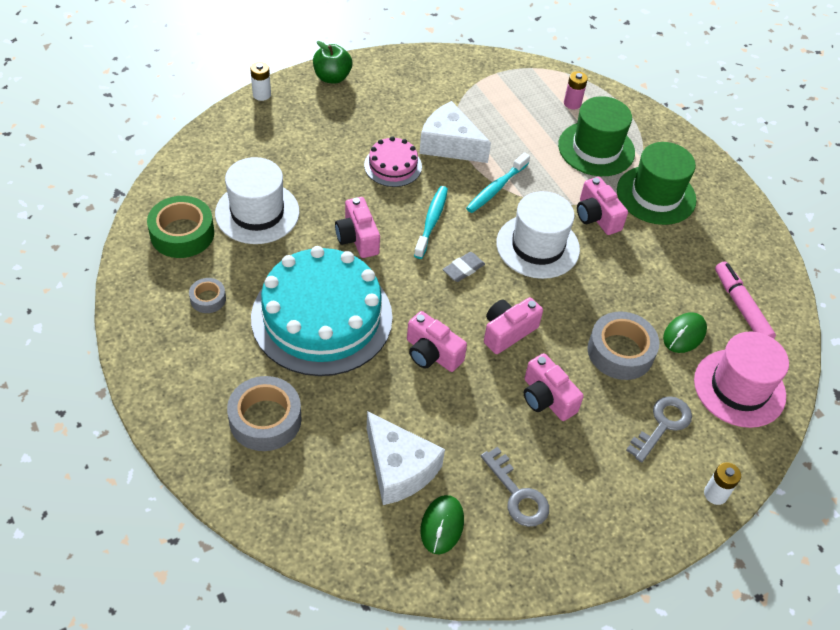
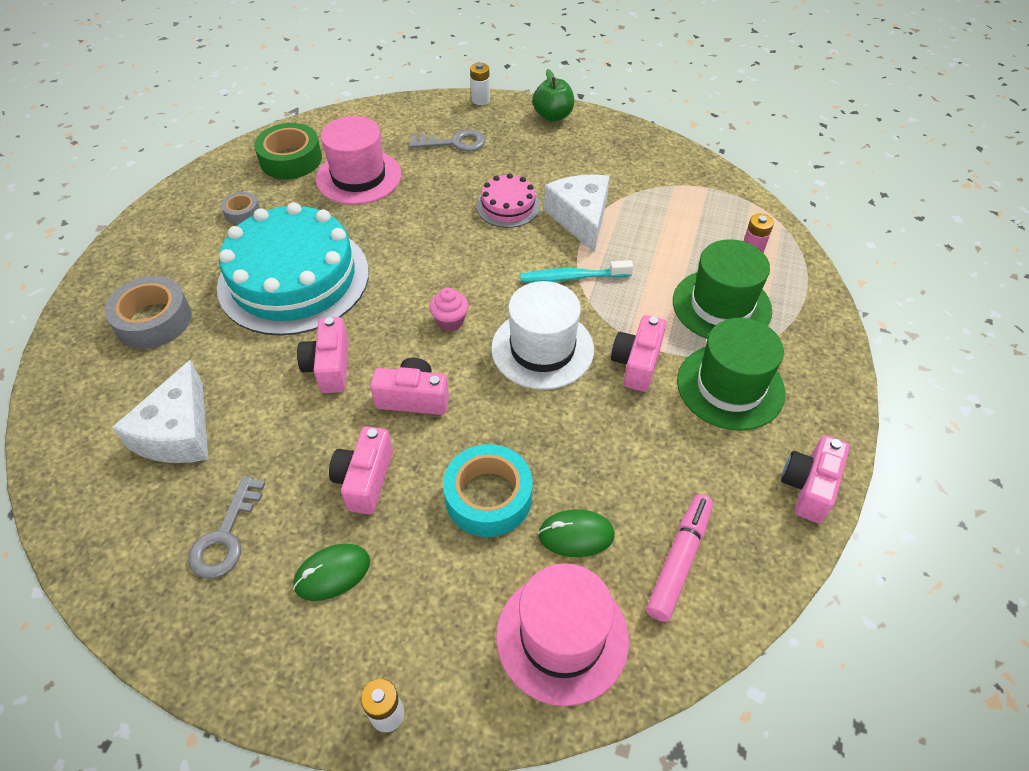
camera: 50 degrees right, 0 degrees up
(257, 213) = (359, 177): white hat -> pink hat
(357, 238) = (402, 241): pink camera -> pink camera (809, 487)
(431, 221) = (478, 267): turquoise toothbrush -> none
(442, 525) = (140, 505): green mouse -> green mouse (332, 573)
(463, 269) = (450, 321): grey eraser -> pink cupcake
(620, 352) = (488, 497): grey tape -> turquoise tape
(662, 425) = (432, 598): grey key -> grey key (454, 143)

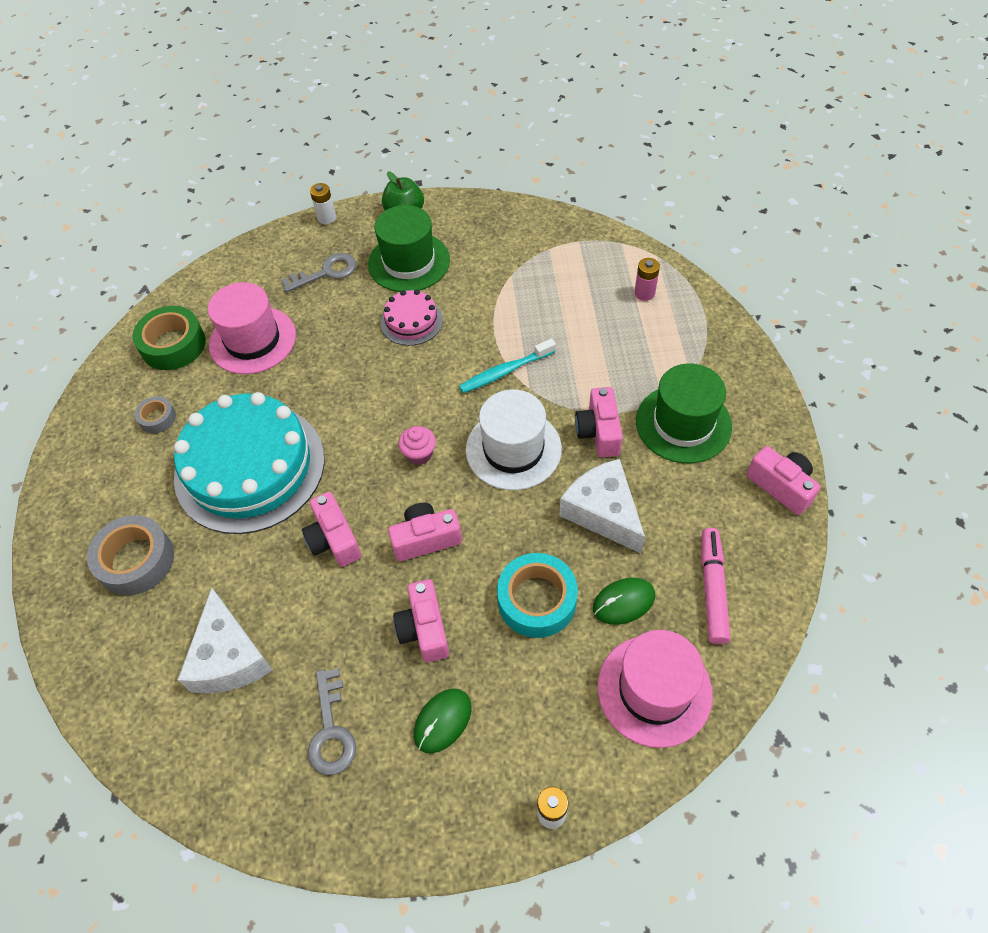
camera: 20 degrees left, 5 degrees up
(580, 218) = (483, 311): white cheese -> white cheese (603, 512)
(721, 305) = (643, 352): green hat -> green hat (409, 262)
(809, 487) = (781, 486): pink camera -> pink camera turned 135 degrees clockwise

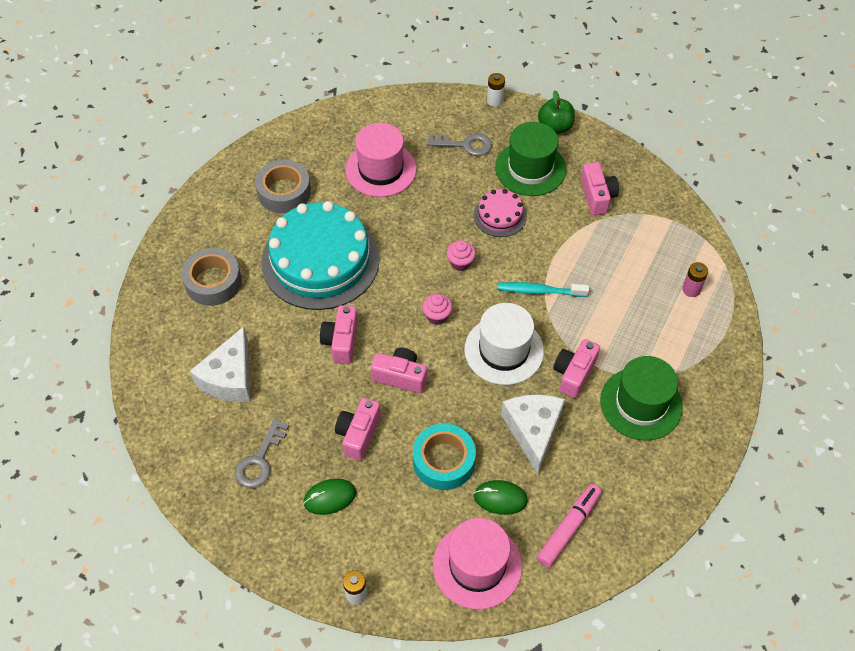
camera: 30 degrees right, 0 degrees up
(157, 418) = (284, 192): grey tape -> grey tape, size x1.87
(173, 345) = (326, 144): green tape -> none
(405, 388) = (460, 263): none -> pink cupcake
(781, 486) = (677, 491): pink camera -> pink camera (597, 196)

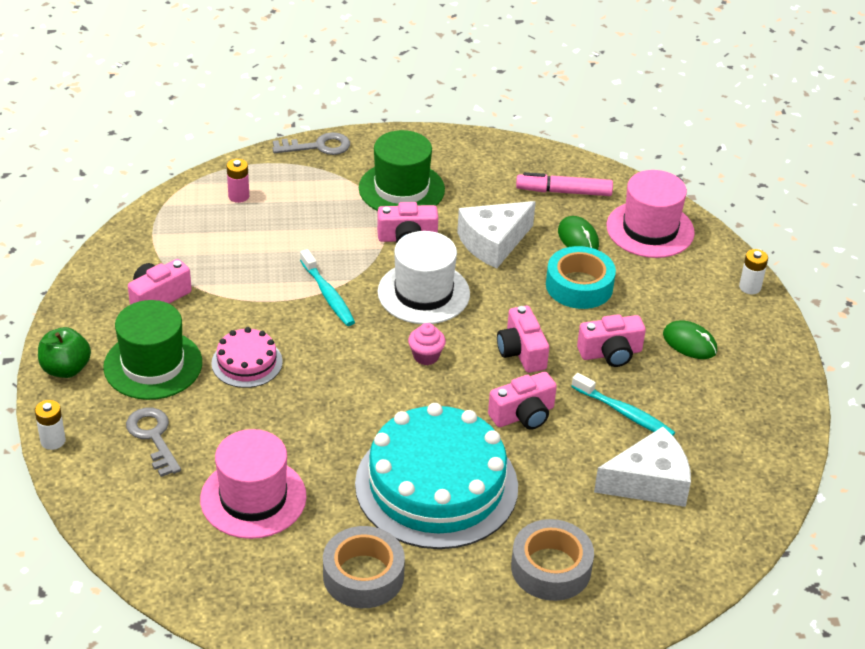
camera: 125 degrees left, 15 degrees down
(260, 460) = (706, 409): grey key -> grey key (318, 146)
(297, 404) = (625, 413): none -> turquoise toothbrush
(460, 263) = (340, 367): pink cupcake -> none

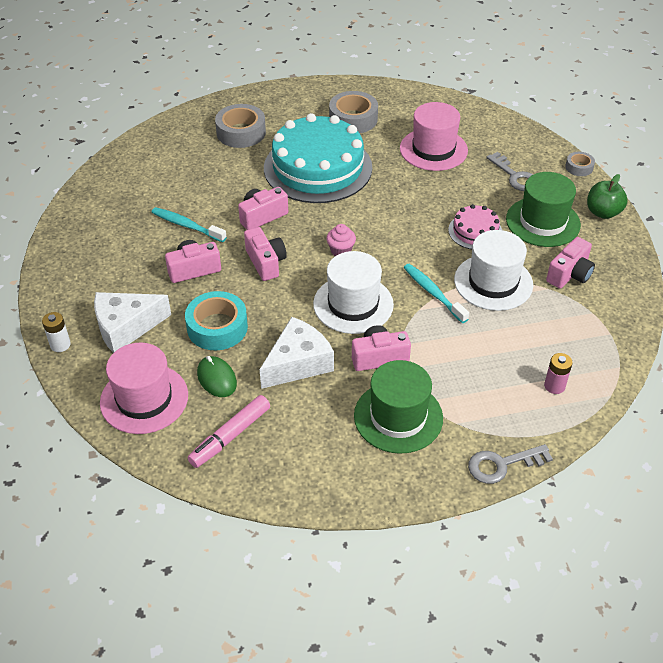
camera: 175 degrees right, 5 degrees up
(53, 441) = (579, 167): white battery -> grey tape
(253, 298) = (493, 282): none -> white hat
(563, 191) = (230, 436): pink marker -> pink marker turned 135 degrees clockwise
(649, 482) = (174, 183): white cheese -> white cheese (126, 327)
(689, 343) = (126, 285): green mouse -> none

